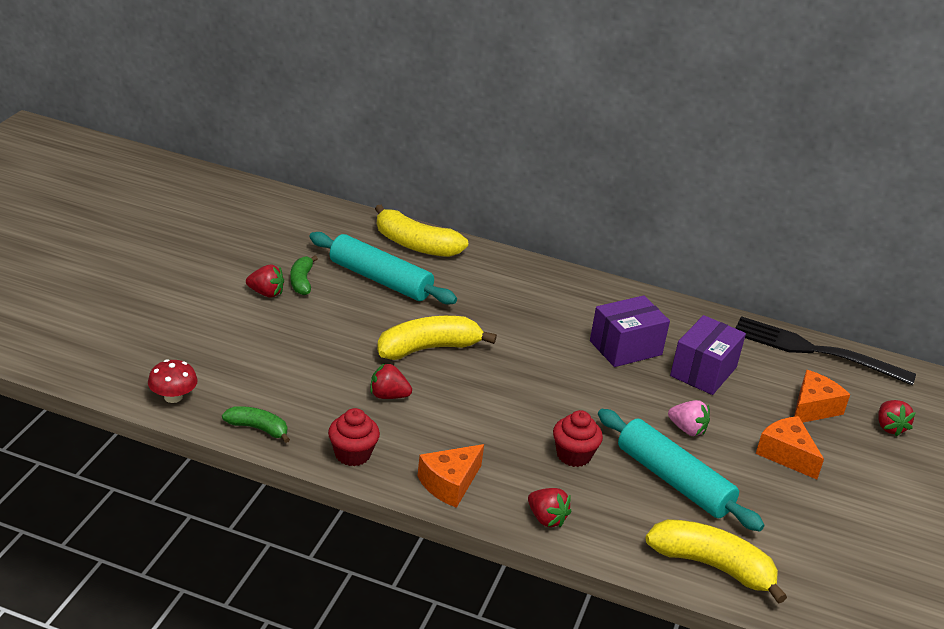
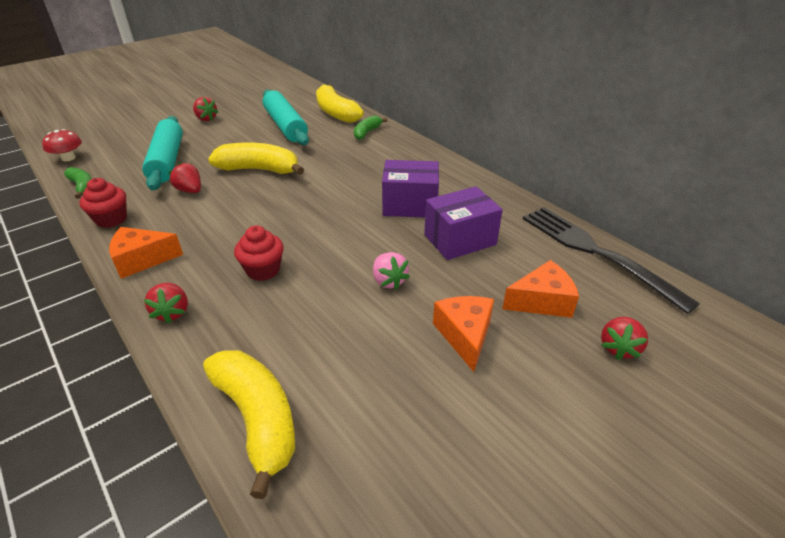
camera: 35 degrees right, 5 degrees up
(302, 281) = (236, 117): green banana -> green banana (367, 132)
(673, 480) = (322, 320): turquoise rolling pin -> turquoise rolling pin (167, 161)

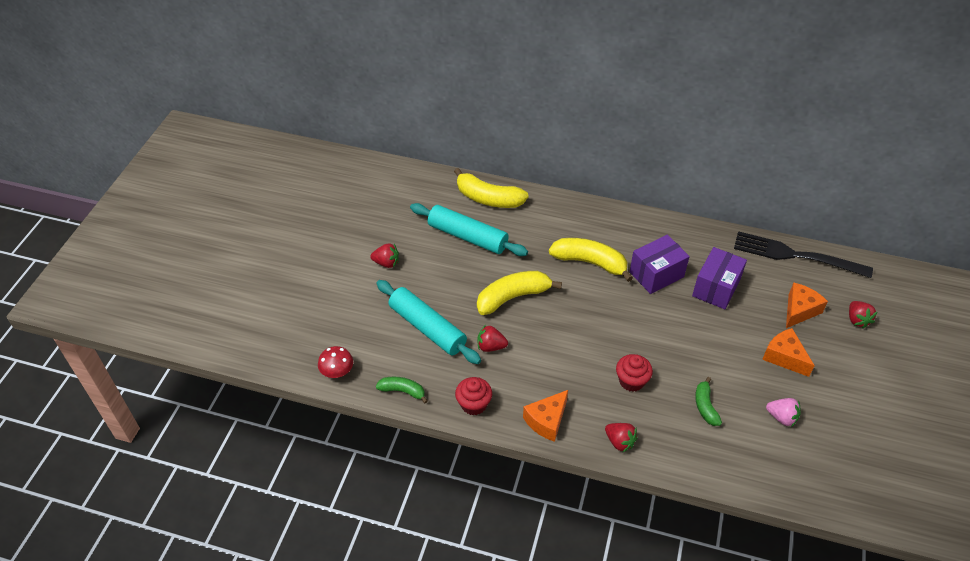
camera: 35 degrees left, 10 degrees up
(257, 418) = (742, 466): yellow banana -> yellow banana (590, 262)
(367, 132) = (542, 212): green banana -> green banana (705, 406)
(389, 281) = (710, 344): pink strawberry -> pink strawberry (781, 417)

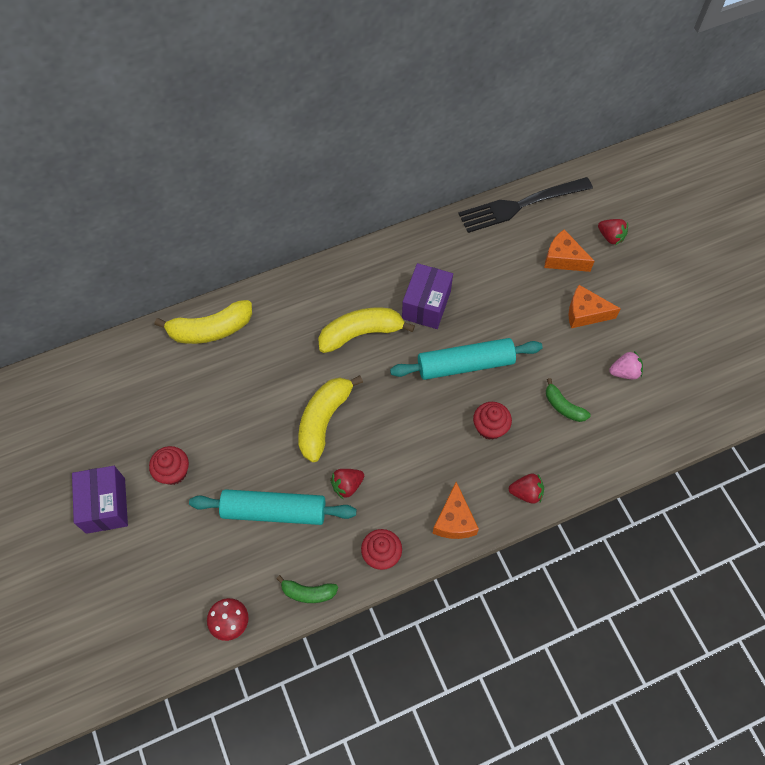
camera: 40 degrees left, 15 degrees up
(386, 263) = (173, 472): red strawberry -> red cupcake
(402, 391) = (308, 592): green banana -> green banana turned 150 degrees counterclockwise
(468, 236) = (227, 386): turquoise rolling pin -> turquoise rolling pin (465, 364)
(716, 288) = (484, 284): purple box -> purple box (105, 505)
(799, 310) = (563, 259): orange cheese -> orange cheese turned 60 degrees counterclockwise

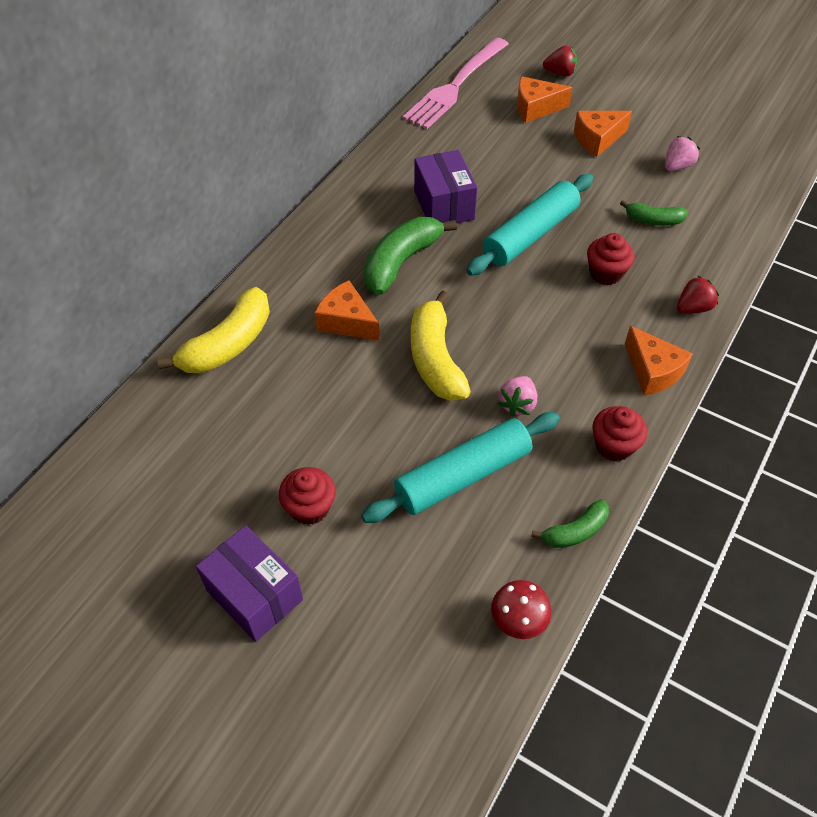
camera: 35 degrees left, 10 degrees down
(292, 358) = (347, 322): none -> orange cheese
(347, 485) = (517, 404): red strawberry -> pink strawberry
(361, 333) = (401, 262): yellow banana -> green banana
(520, 205) = (455, 86): black fork -> pink fork

